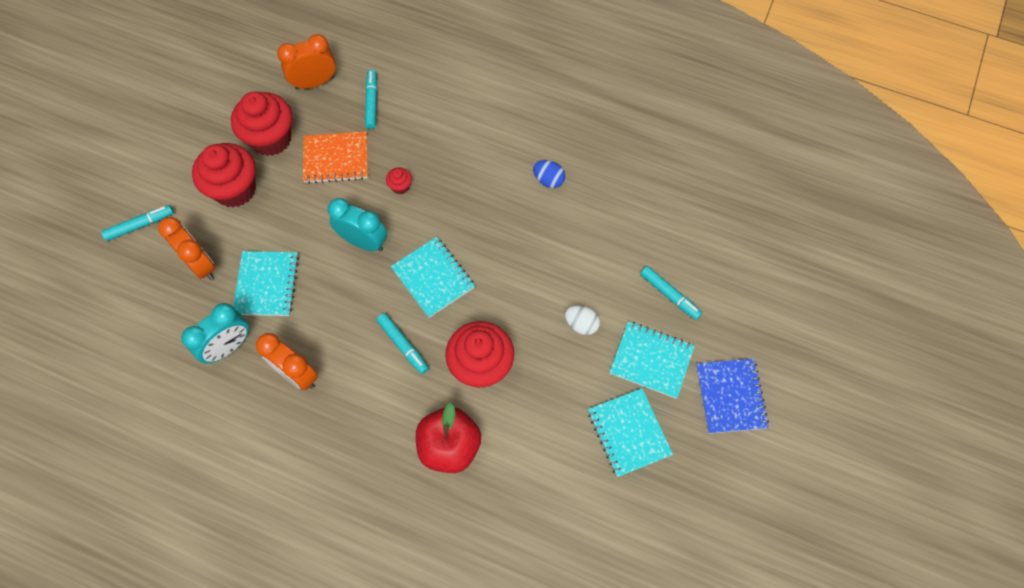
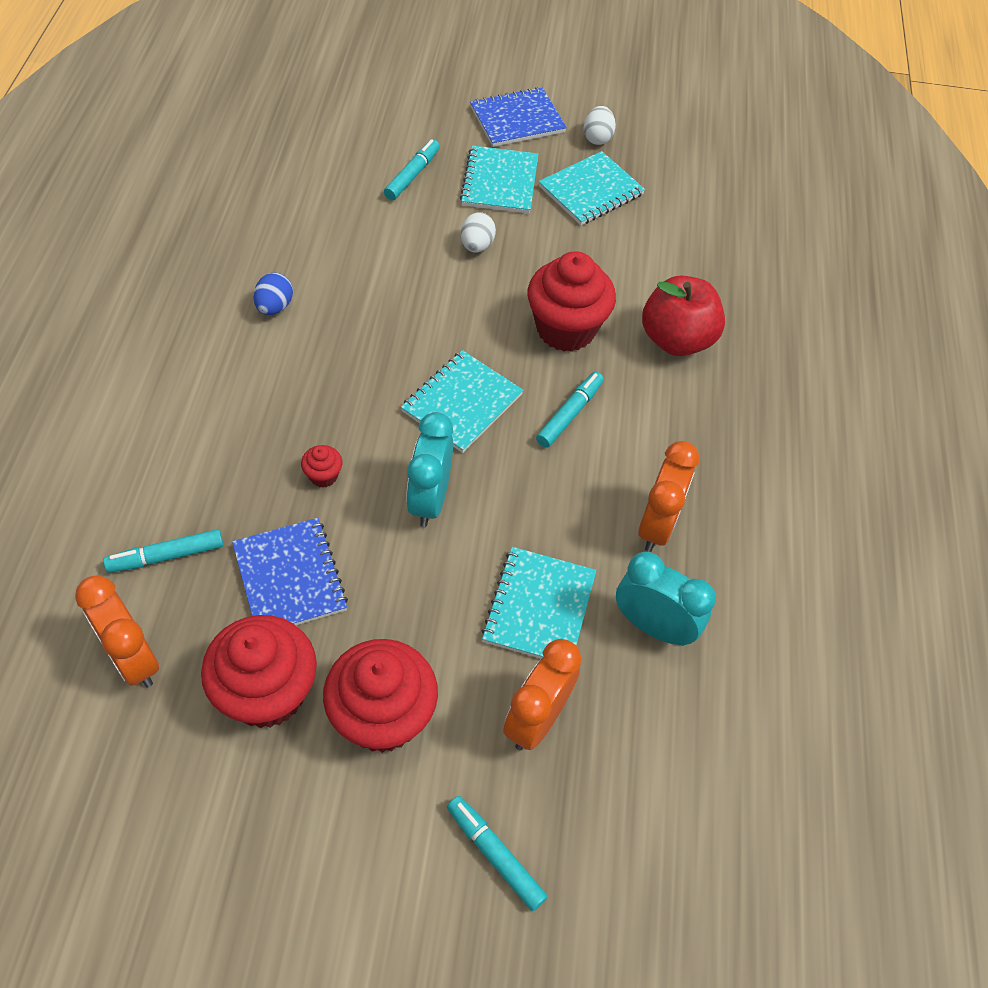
camera: 110 degrees left, 10 degrees down
(267, 284) = (539, 607): turquoise notebook -> turquoise notebook turned 60 degrees counterclockwise
(336, 159) = (290, 578): orange notebook -> blue notebook
(697, 460) = (597, 138): none -> white egg

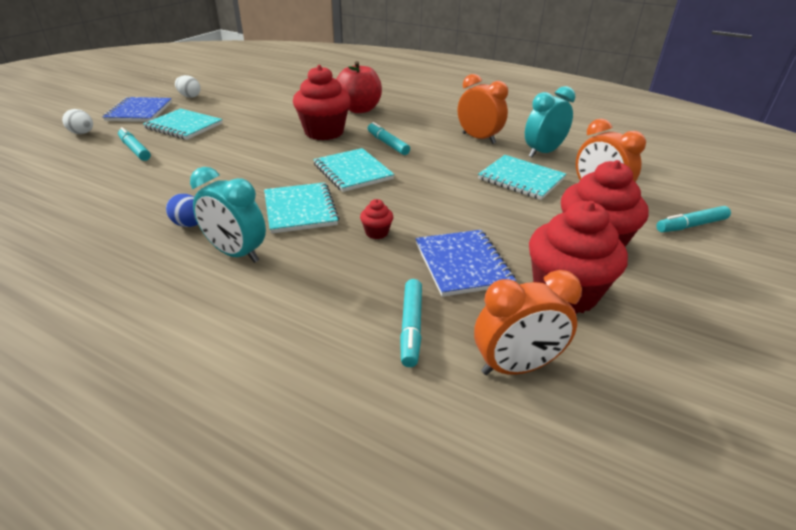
camera: 65 degrees left, 20 degrees down
(290, 578) = (462, 264): blue notebook -> blue notebook turned 75 degrees clockwise
(430, 499) = (423, 197): turquoise clock -> turquoise clock (236, 253)
(477, 245) = (227, 142): white egg -> white egg (82, 133)
(591, 191) = (228, 106): turquoise notebook -> turquoise notebook (300, 209)

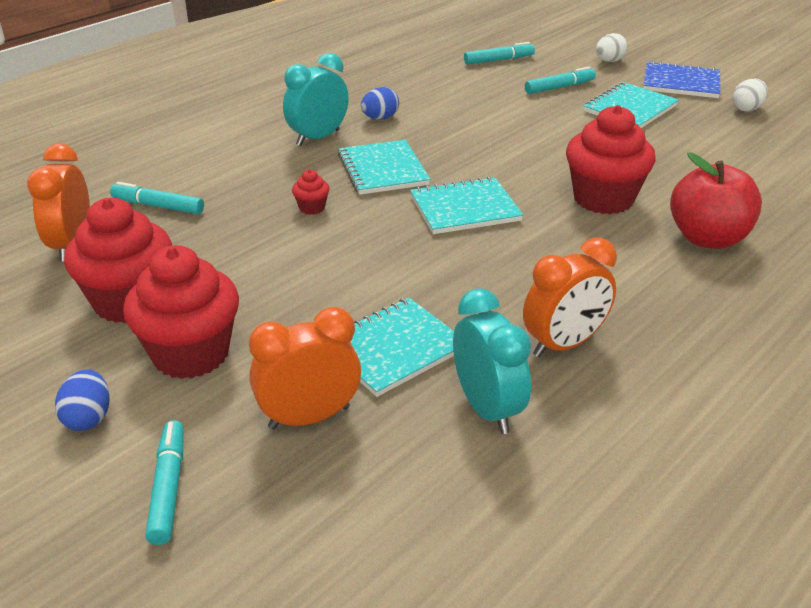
camera: 105 degrees right, 0 degrees up
(300, 209) = (382, 170): turquoise notebook -> turquoise notebook turned 75 degrees clockwise
(387, 144) = (552, 246): turquoise marker -> turquoise marker (498, 60)
(462, 264) = (222, 249): blue notebook -> none
(685, 270) = (88, 418): none -> blue egg

